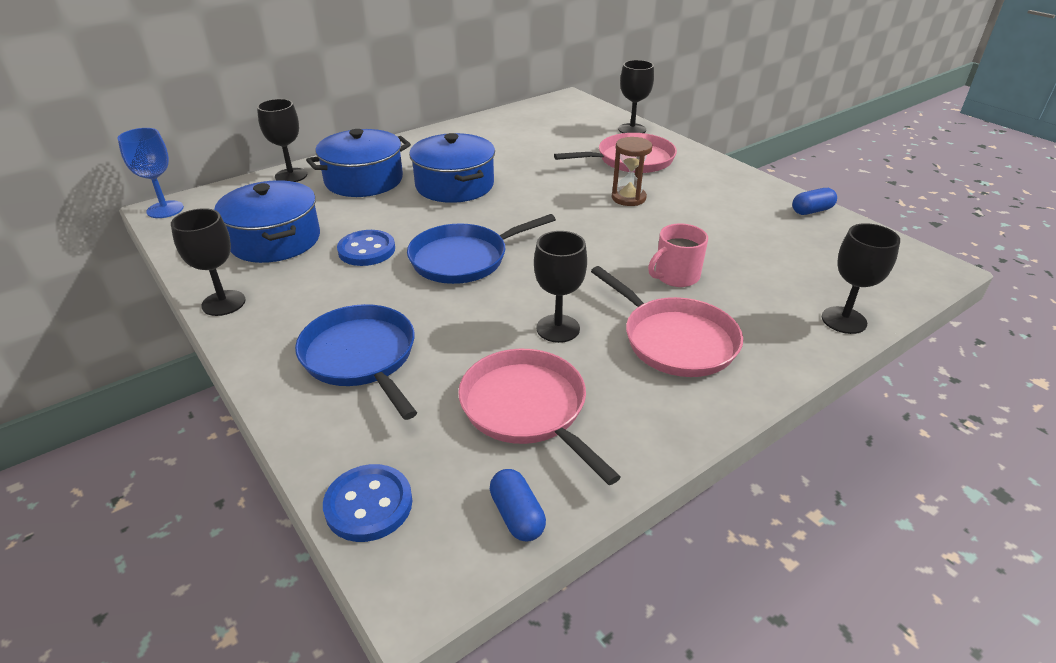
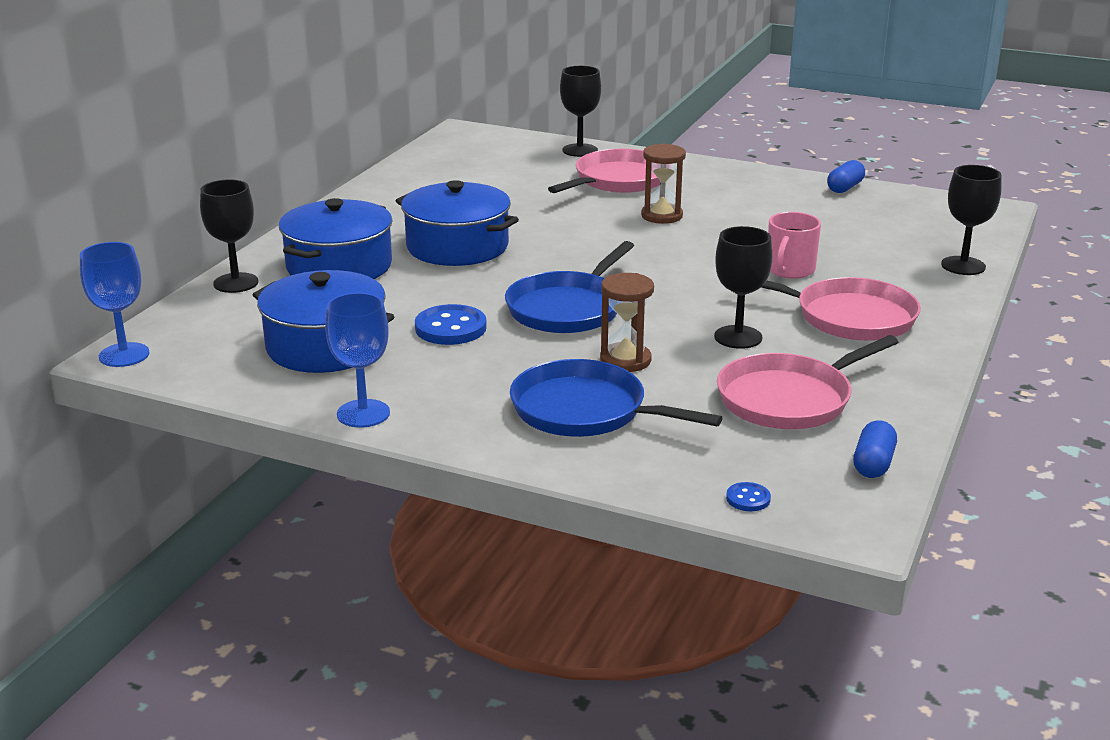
camera: 30 degrees left, 10 degrees down
(223, 303) = (363, 413): black goblet -> blue goblet
(368, 505) = (748, 499): blue button -> blue button, size x0.50
(447, 320) = (625, 360): none -> brown hourglass
(517, 515) = (873, 464): blue capsule -> blue capsule turned 75 degrees clockwise
(527, 408) = (789, 399): pink pan -> pink pan turned 60 degrees counterclockwise

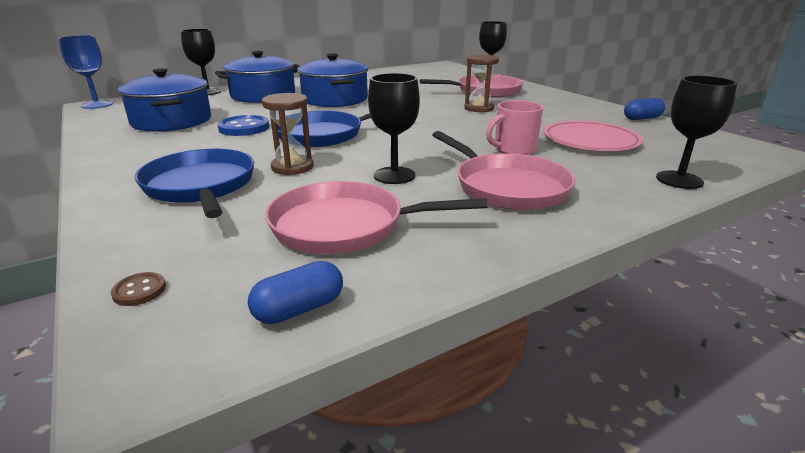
camera: 35 degrees right, 0 degrees up
(363, 413) = (102, 151): blue goblet -> none
(748, 499) = (139, 291): blue button -> brown button
(839, 236) = (590, 140): none -> pink plate

